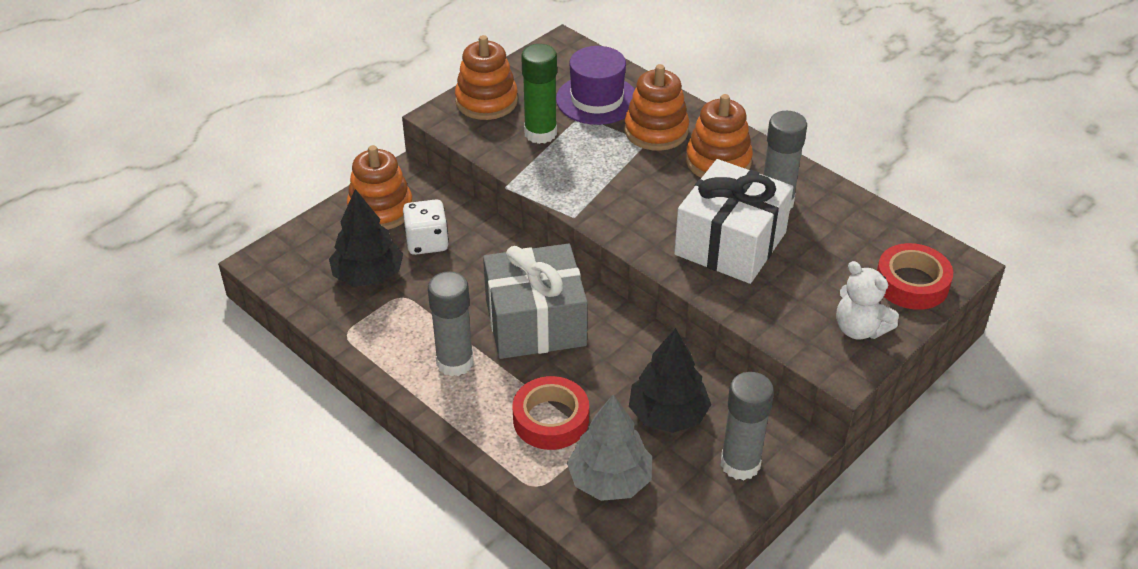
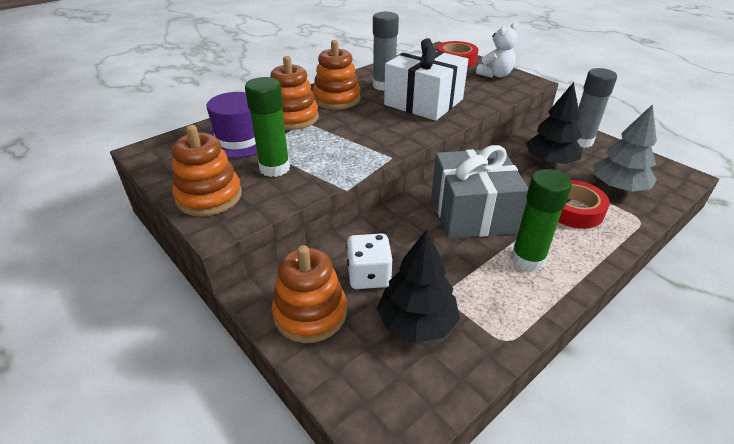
camera: 85 degrees left, 5 degrees down
(455, 362) = (527, 259): grey glue stick -> green glue stick

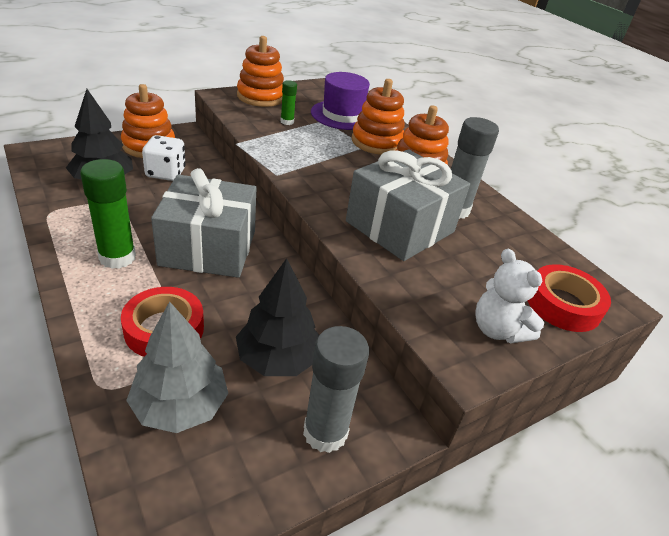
camera: 95 degrees right, 0 degrees up
(274, 168) = (287, 122): green glue stick -> green glue stick, size x0.52
(423, 102) = (400, 226): white gift -> grey gift

